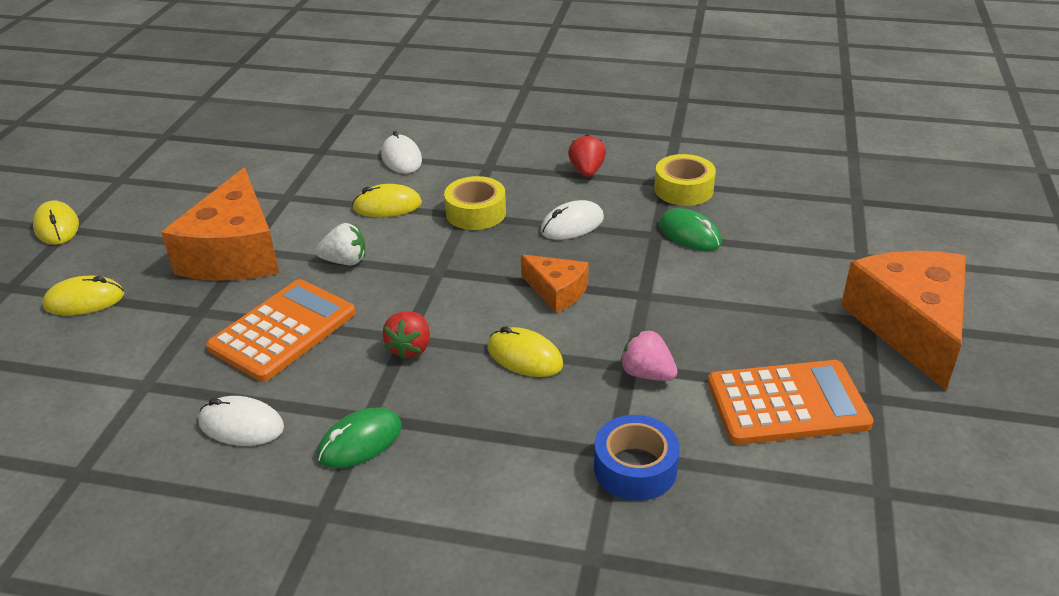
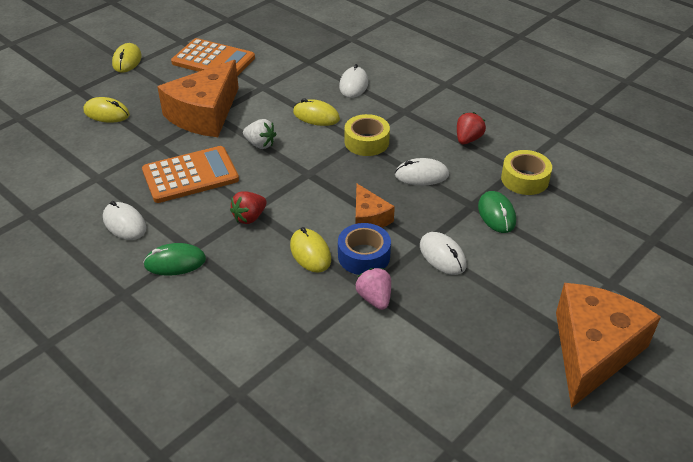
camera: 30 degrees right, 5 degrees up
(635, 468) = (311, 354): blue tape -> blue tape (364, 256)
(675, 298) = (442, 256): none -> white mouse
(787, 404) = (447, 362): orange calculator -> orange calculator (213, 60)

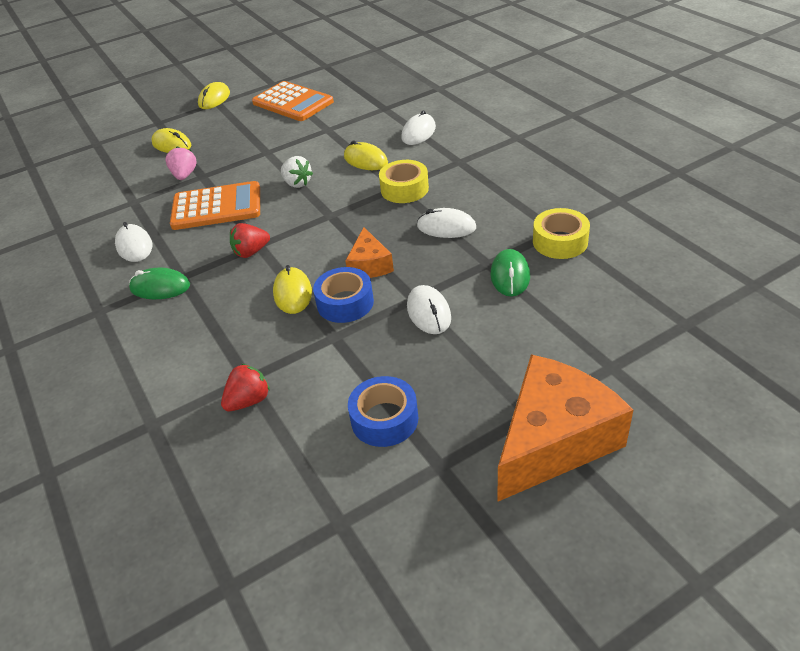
camera: 20 degrees right, 0 degrees up
(204, 114) = (259, 151): orange cheese -> none
(374, 299) = (334, 348): pink strawberry -> pink strawberry (184, 175)
(449, 355) = (384, 419): none -> blue tape
(468, 139) = (515, 195): red strawberry -> red strawberry (249, 401)

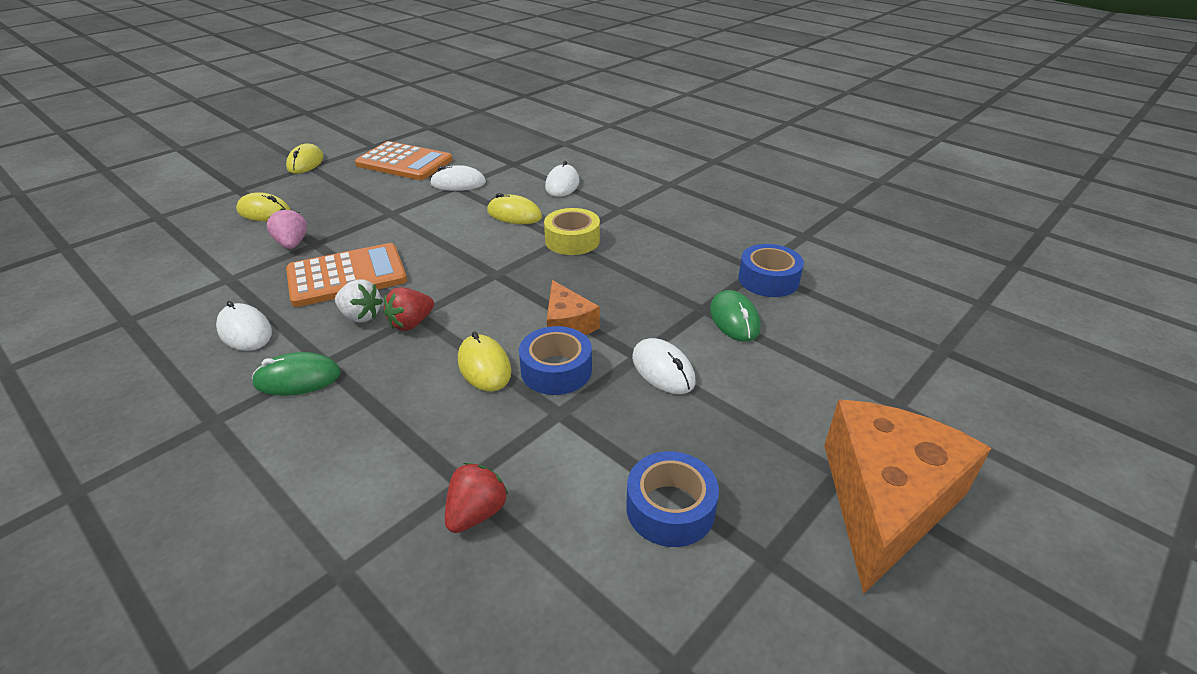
camera: 20 degrees left, 5 degrees down
(297, 183) = (441, 243): white strawberry -> white strawberry (360, 316)
(446, 227) = (638, 275): white mouse -> white mouse (458, 183)
(560, 242) = (768, 280): yellow tape -> blue tape

